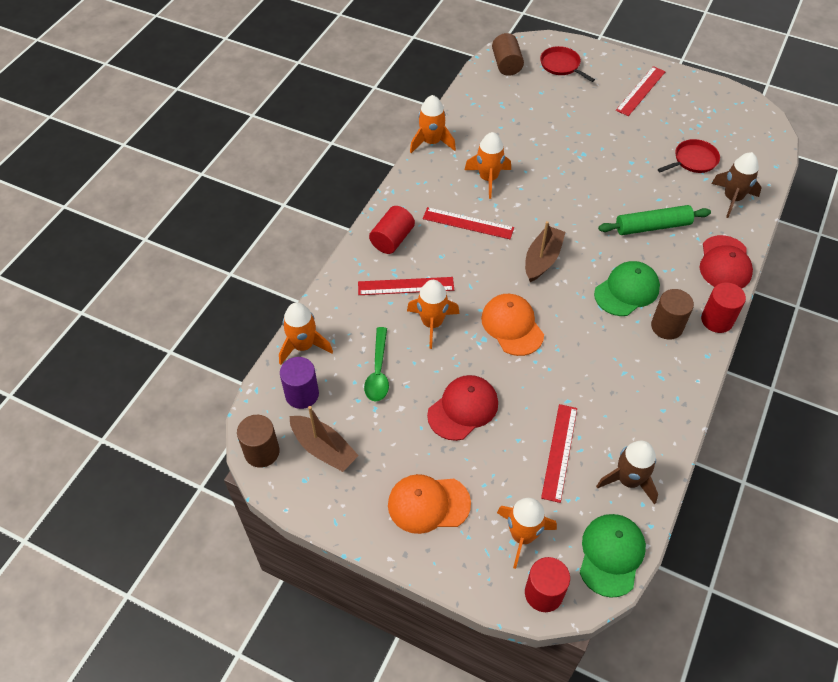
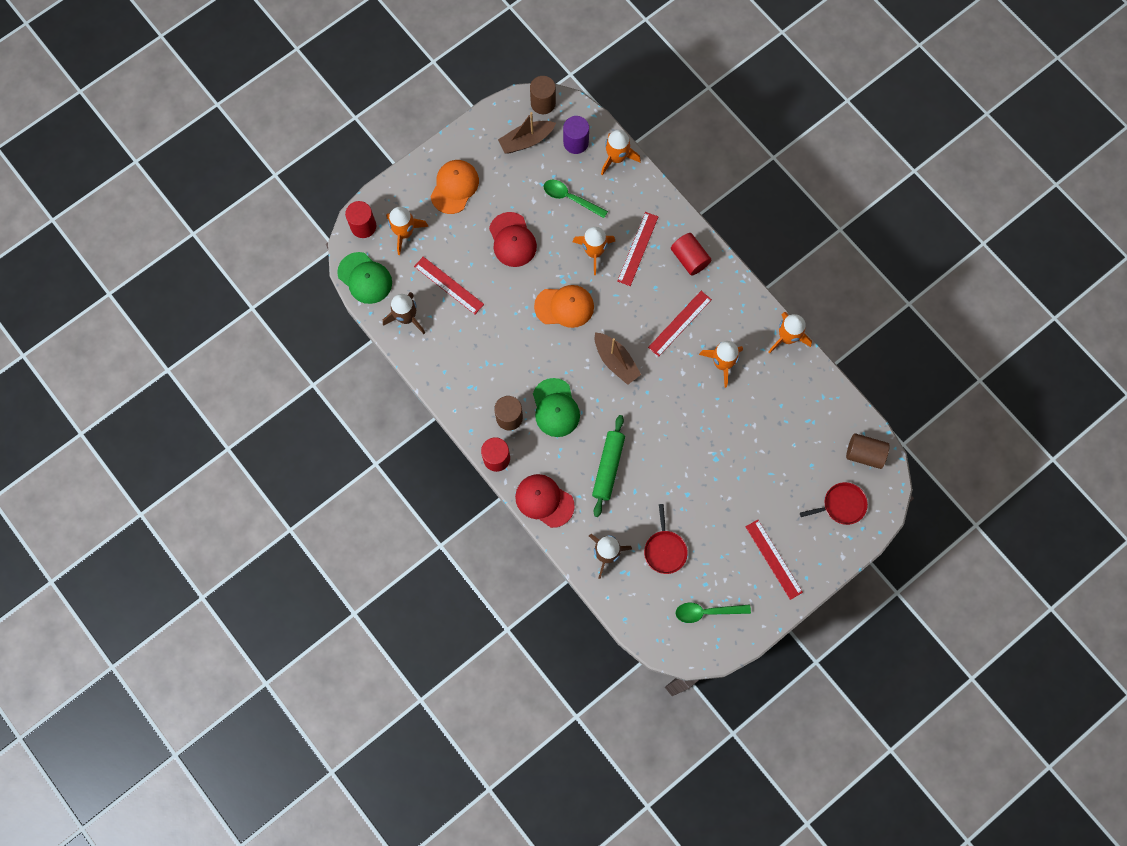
camera: 115 degrees right, 20 degrees up
(720, 117) = (707, 612): none -> green spoon

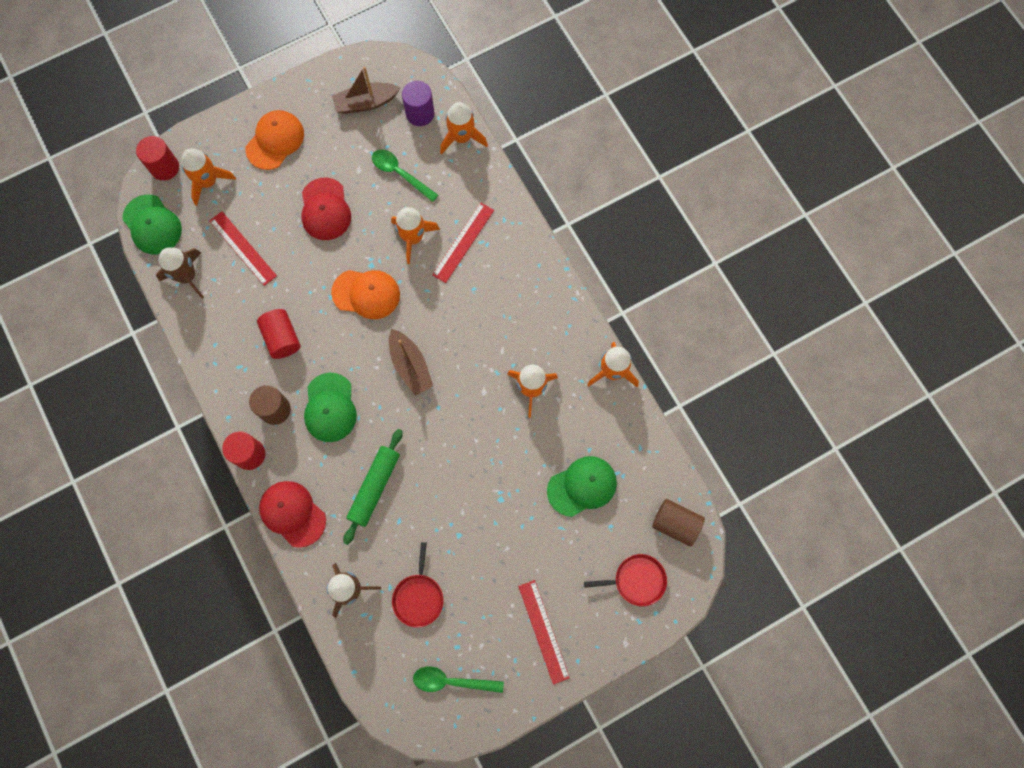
camera: 10 degrees right, 0 degrees up
(543, 103) = (393, 65): brown cylinder -> none
(680, 323) = (492, 335): red ruler -> none
(689, 258) = (519, 263): red cylinder -> red cylinder (282, 338)
(781, 436) = (582, 486): none -> green cap

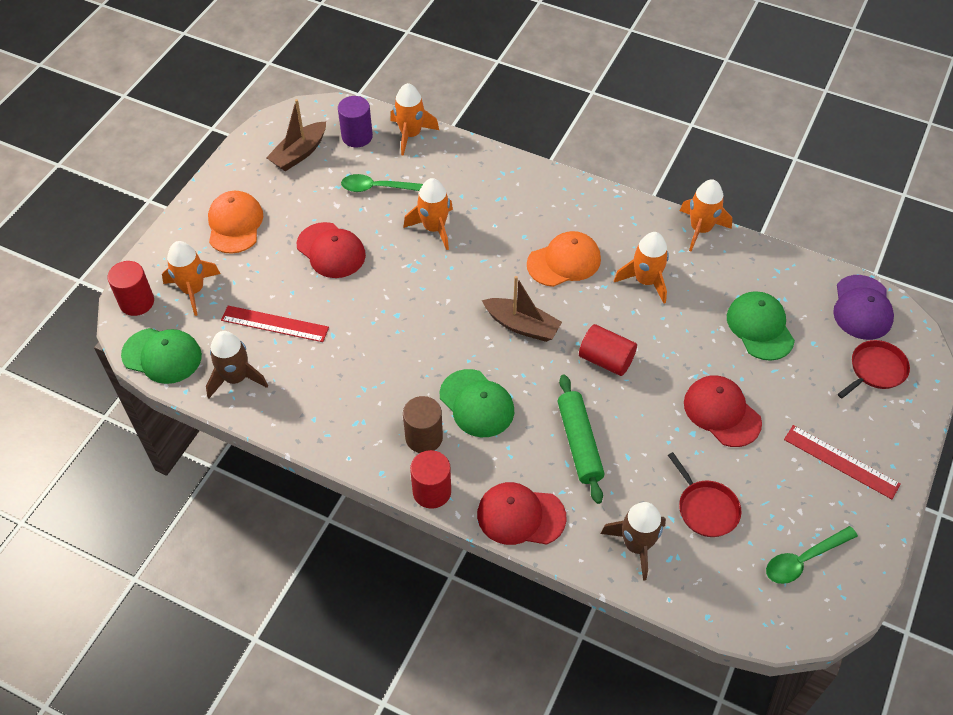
camera: 35 degrees left, 20 degrees down
(282, 338) = (378, 374): red cylinder -> red cylinder (606, 360)
(366, 294) = (429, 293): orange cap -> orange cap (564, 261)
(463, 242) = (482, 207): red ruler -> none
(493, 534) = (722, 412): none -> red cap
(582, 486) = (760, 327): green cap -> green cap turned 45 degrees counterclockwise
(675, 524) = (862, 308): brown cylinder -> purple cap

